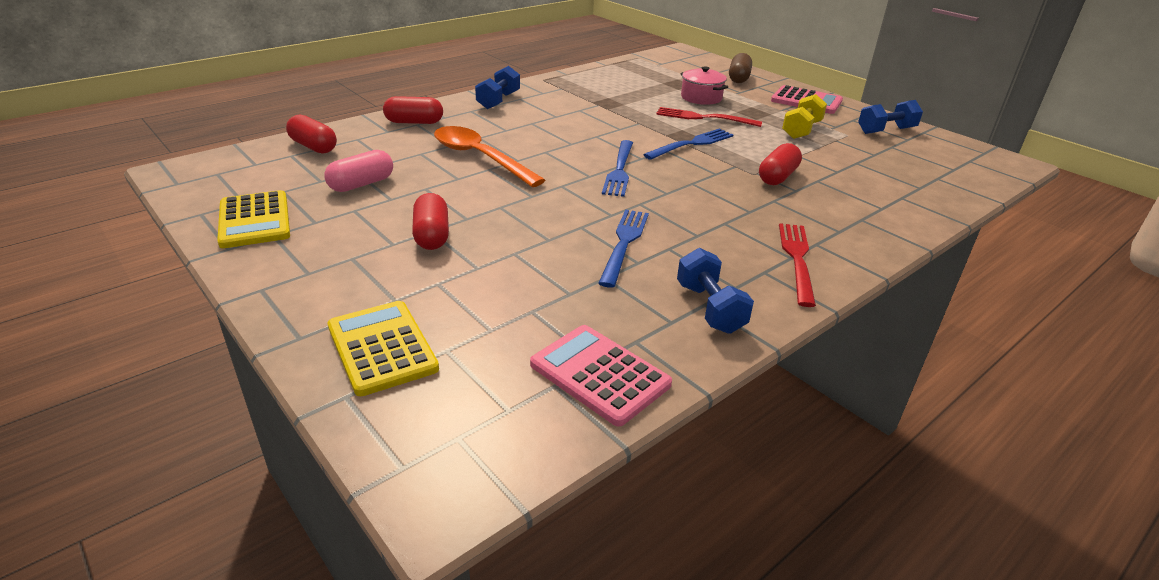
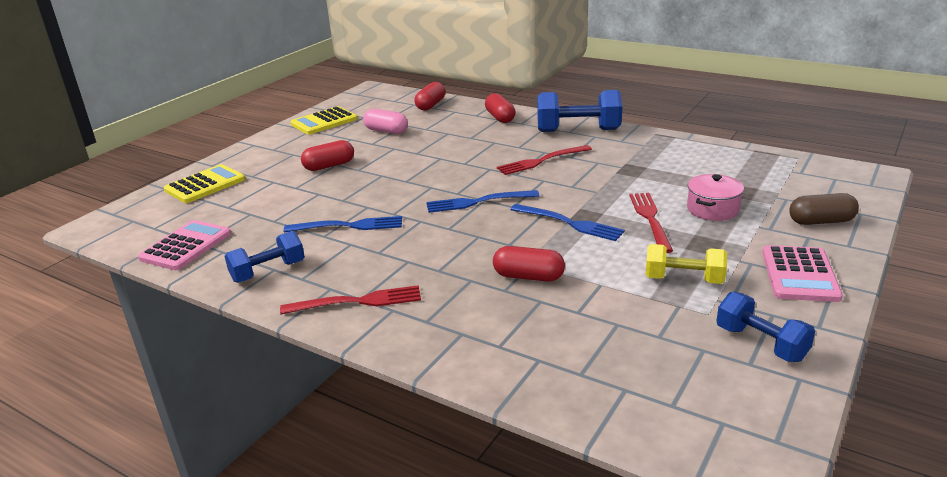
camera: 75 degrees right, 5 degrees down
(480, 158) = (456, 151): orange spoon -> none
(498, 101) = (578, 130): blue dumbbell -> blue dumbbell, size x1.57
(553, 128) = (541, 161): none -> red fork

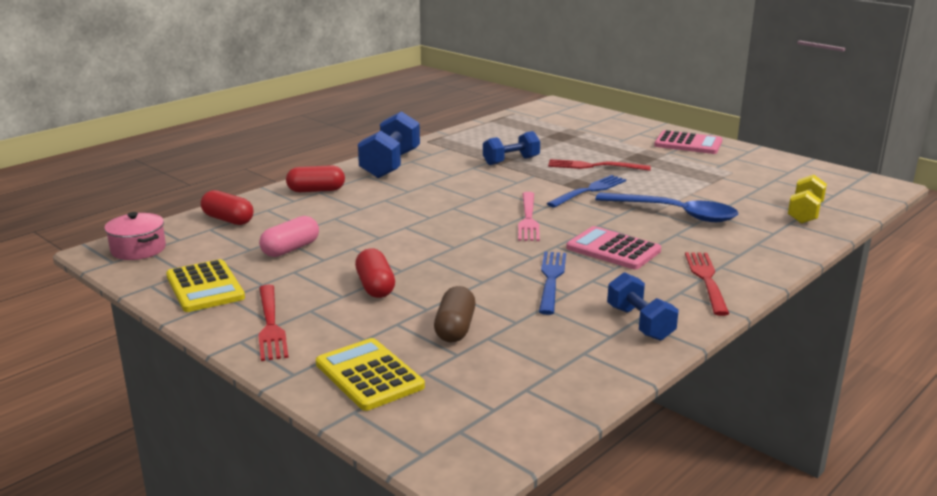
camera: 80 degrees left, 5 degrees down
(186, 246) = (561, 379): pink calculator -> pink calculator (613, 249)
(477, 202) = (528, 219): blue fork -> pink fork
(528, 276) = (675, 213): red capsule -> blue spoon
(541, 161) = (453, 186): red fork -> red fork (271, 325)
(683, 279) = (689, 171): yellow dumbbell -> yellow dumbbell (805, 213)
(712, 209) = (587, 148): pink pot -> pink pot (138, 249)
(761, 343) = (767, 166): blue dumbbell -> blue dumbbell (511, 161)
(821, 221) = (618, 126): brown capsule -> brown capsule (455, 328)

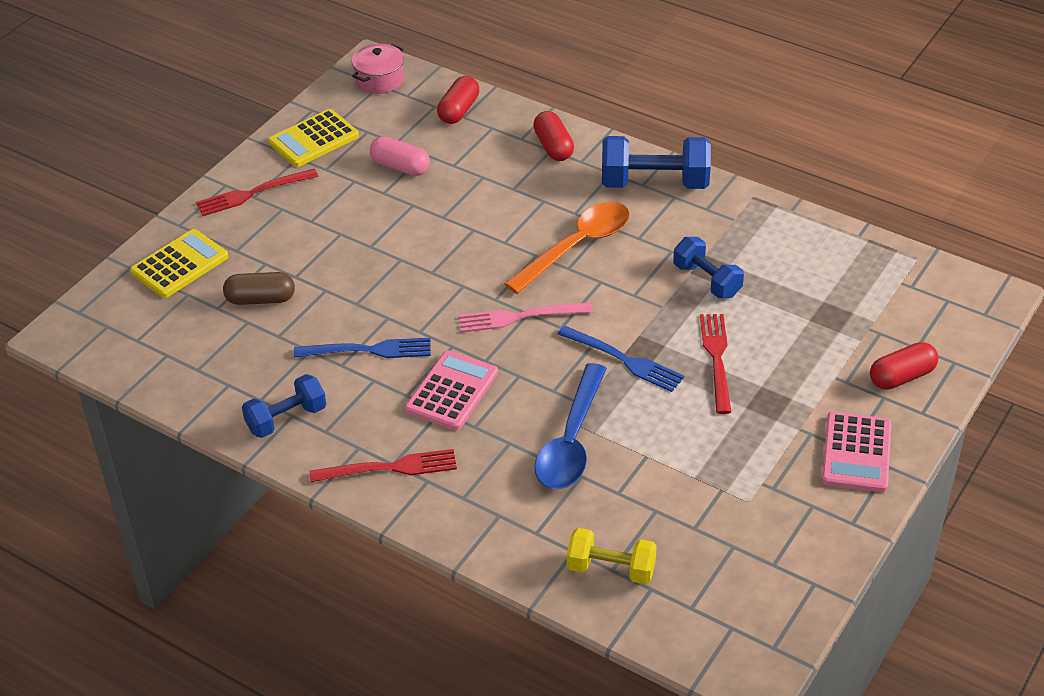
camera: 80 degrees right, 20 degrees up
(375, 286) = (332, 237): red capsule -> red capsule (901, 377)
(451, 193) = (576, 246): none -> orange spoon

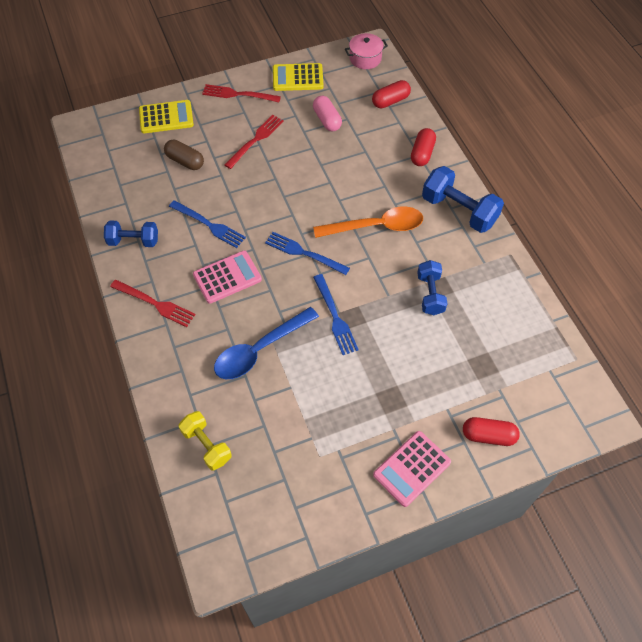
camera: 35 degrees right, 15 degrees up
(519, 317) = (303, 253): pink fork -> blue fork
(716, 358) = (388, 349): red fork -> red fork (256, 140)

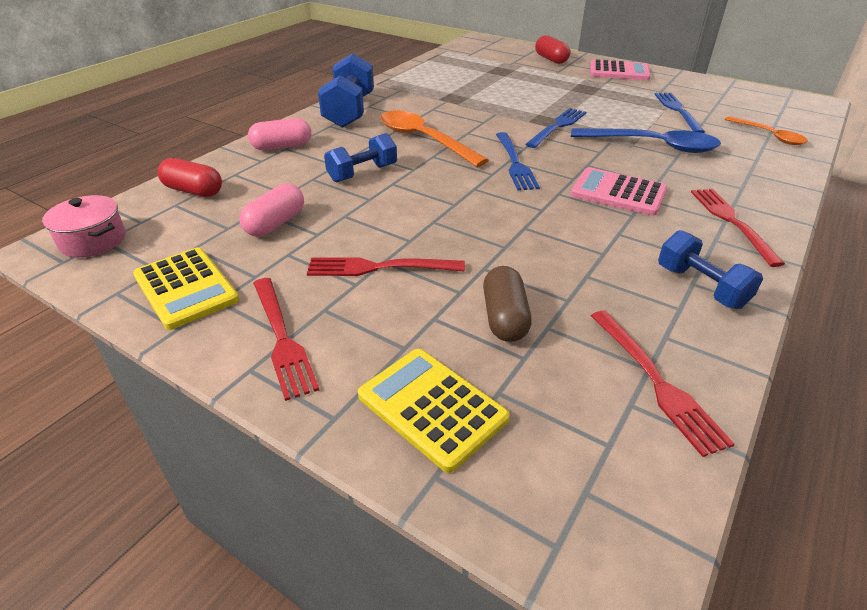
camera: 125 degrees left, 20 degrees down
(112, 181) = (657, 382): none -> red fork
(206, 445) = (769, 136): yellow dumbbell -> orange spoon
(209, 225) = (576, 236): blue fork -> blue fork (677, 110)
(422, 153) = (282, 146): red capsule -> pink capsule
(430, 294) = (466, 99): blue dumbbell -> blue dumbbell (362, 173)

